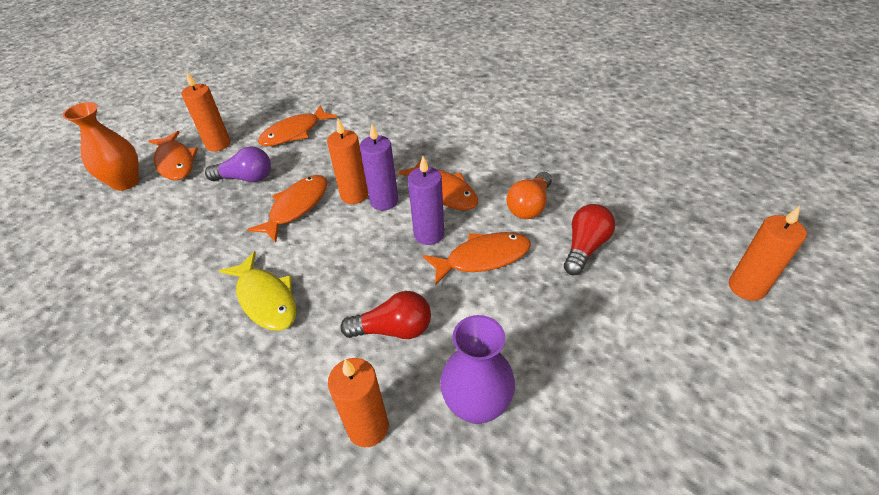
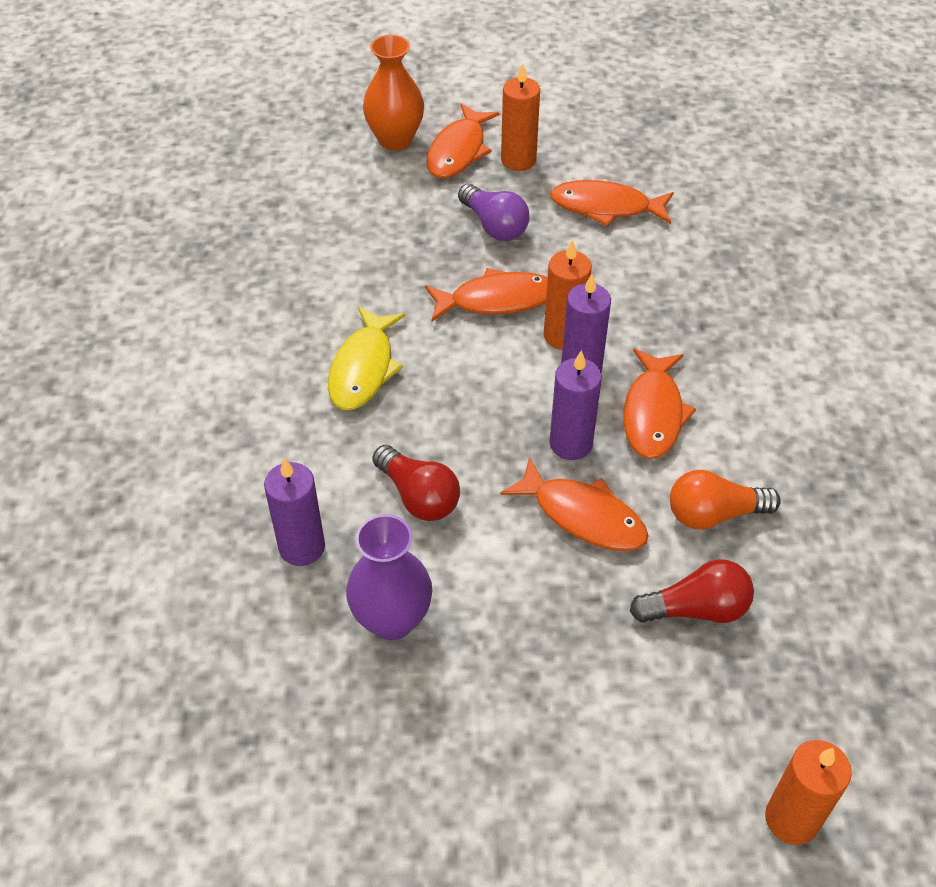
camera: 50 degrees right, 5 degrees up
(368, 427) = (302, 547): orange candle -> purple candle

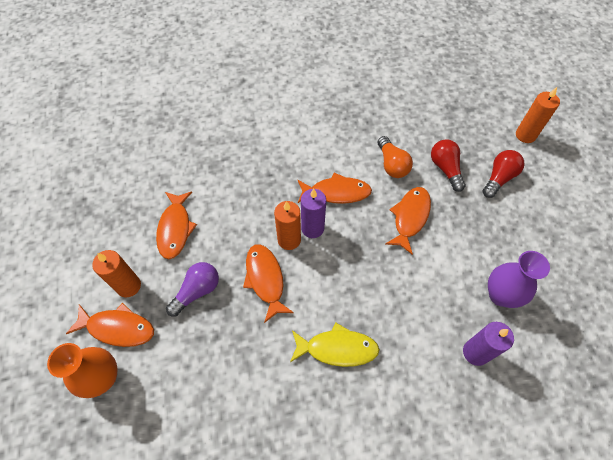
camera: 100 degrees left, 10 degrees up
(418, 496) = (422, 297): red light bulb -> red light bulb (499, 178)
(570, 443) = (366, 228): purple candle -> none

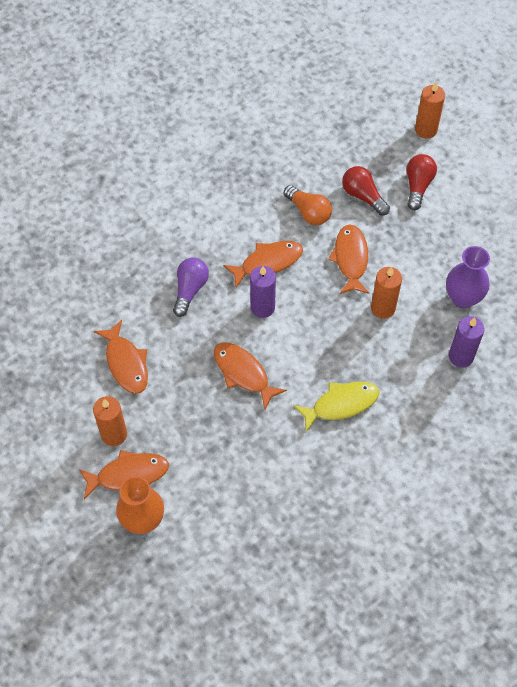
camera: 25 degrees left, 0 degrees up
(197, 291) = (184, 411): purple light bulb -> purple light bulb (190, 290)
(289, 240) = (245, 327): orange candle -> orange candle (383, 308)

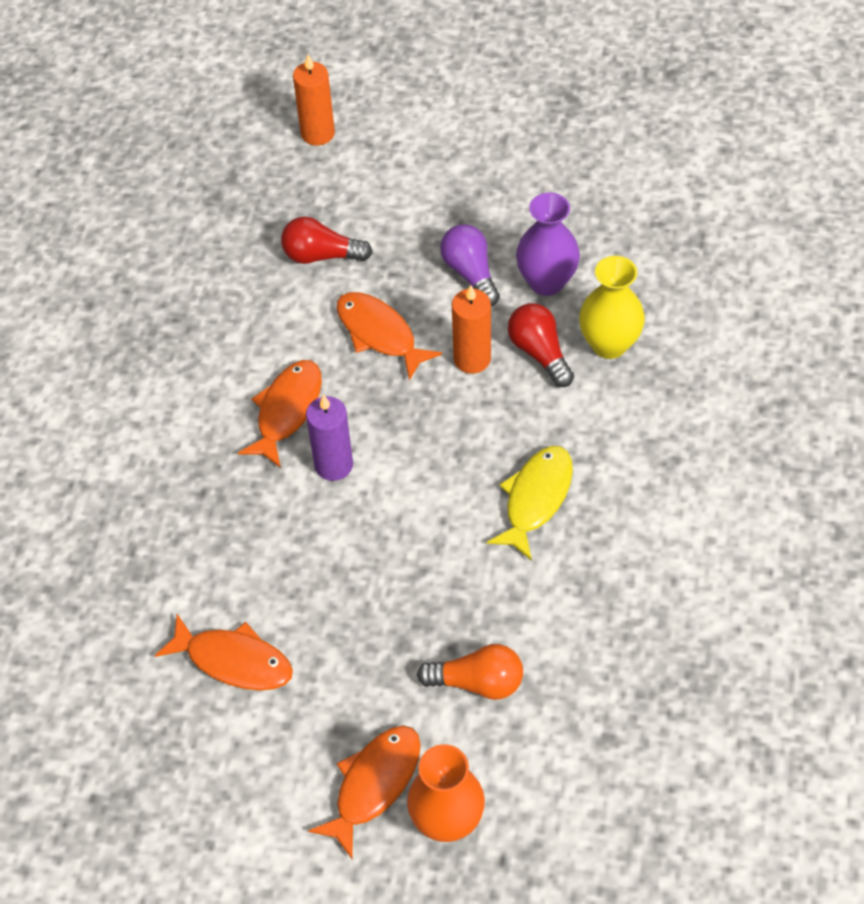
camera: 40 degrees left, 5 degrees down
(114, 434) = (307, 754): orange candle -> none
(190, 290) = (224, 513): purple light bulb -> purple light bulb (470, 273)
(243, 373) = (389, 555): orange fish -> none
(308, 212) = (276, 319): orange light bulb -> orange light bulb (477, 682)
(418, 186) = (372, 200): red light bulb -> red light bulb (539, 352)
(461, 356) = (609, 344): purple candle -> yellow vase

